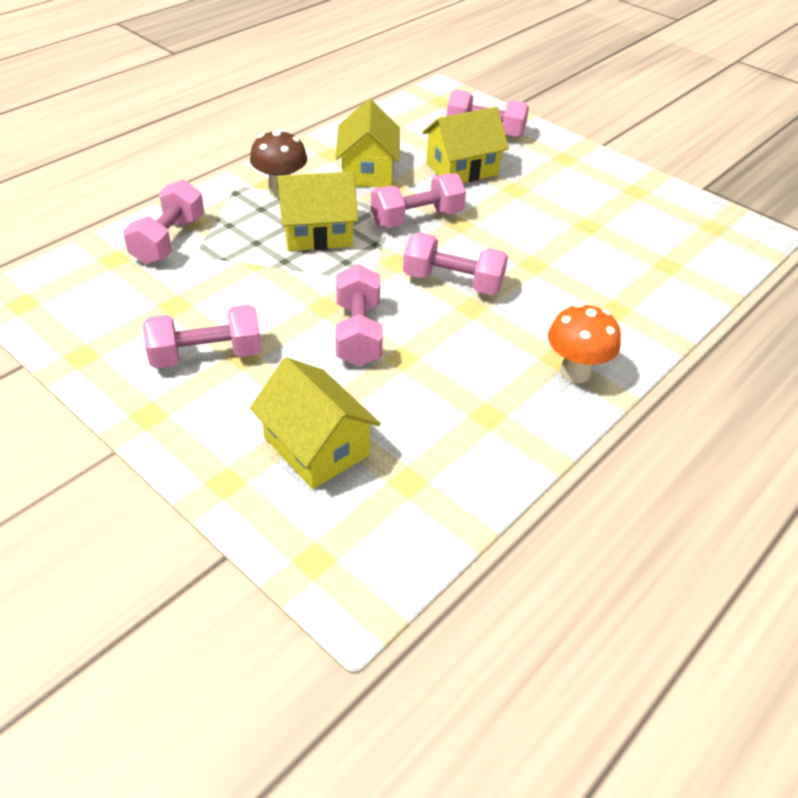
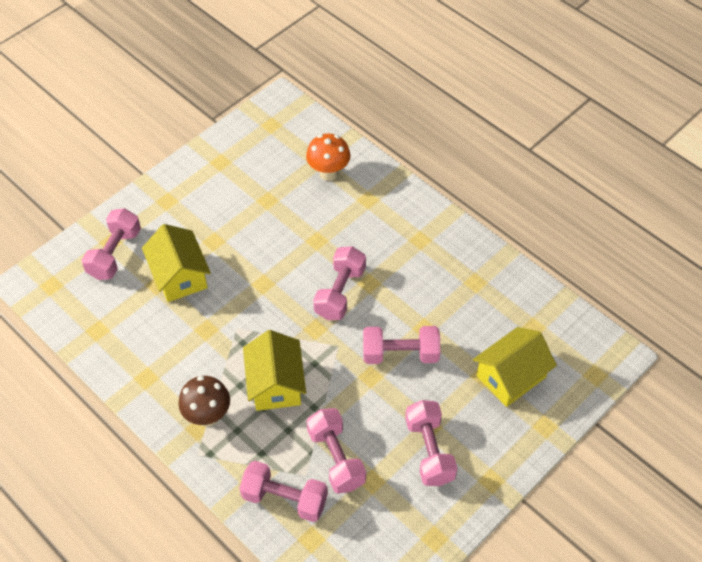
camera: 85 degrees left, 10 degrees up
(367, 171) = (179, 348): yellow house -> none
(417, 219) = (256, 312): pink dumbbell -> pink dumbbell (336, 458)
(575, 372) = (433, 231): orange mushroom -> orange mushroom (329, 173)

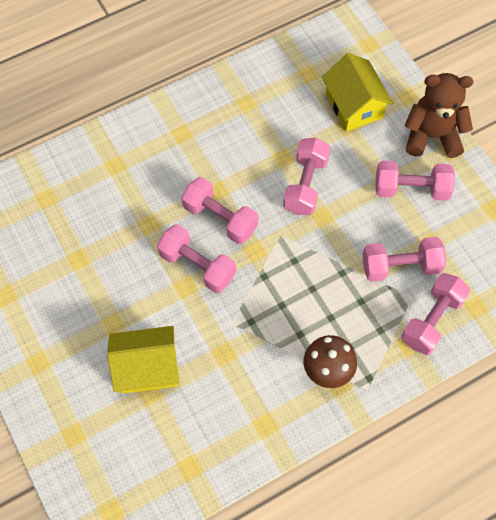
camera: 75 degrees left, 10 degrees up
(115, 254) = (92, 432): pink dumbbell -> pink dumbbell (197, 265)
(276, 384) = (308, 300): yellow house -> none
(329, 173) = (67, 192): orange mushroom -> none
(503, 459) = (432, 136): none -> brown teddy bear

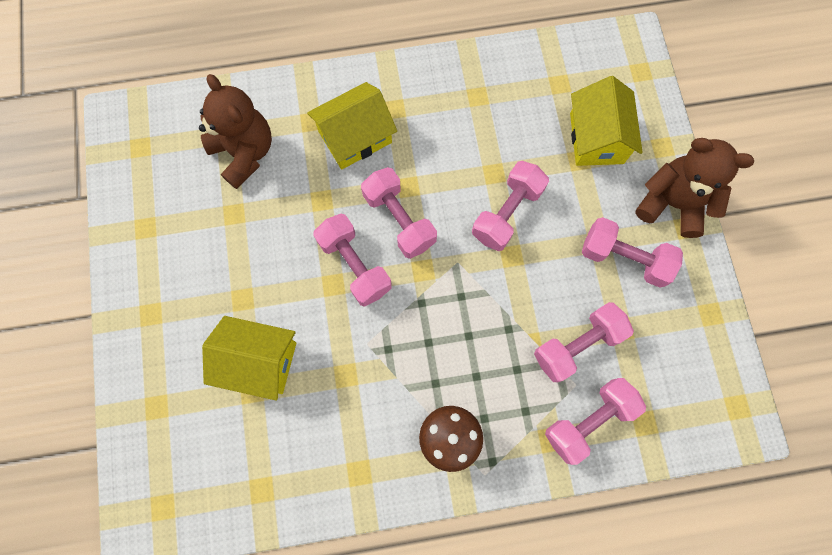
camera: 20 degrees right, 10 degrees up
(68, 208) = (244, 153): none -> brown teddy bear
(158, 166) = (355, 137): none -> yellow house
(400, 266) = (577, 345): pink dumbbell -> pink dumbbell turned 45 degrees counterclockwise

